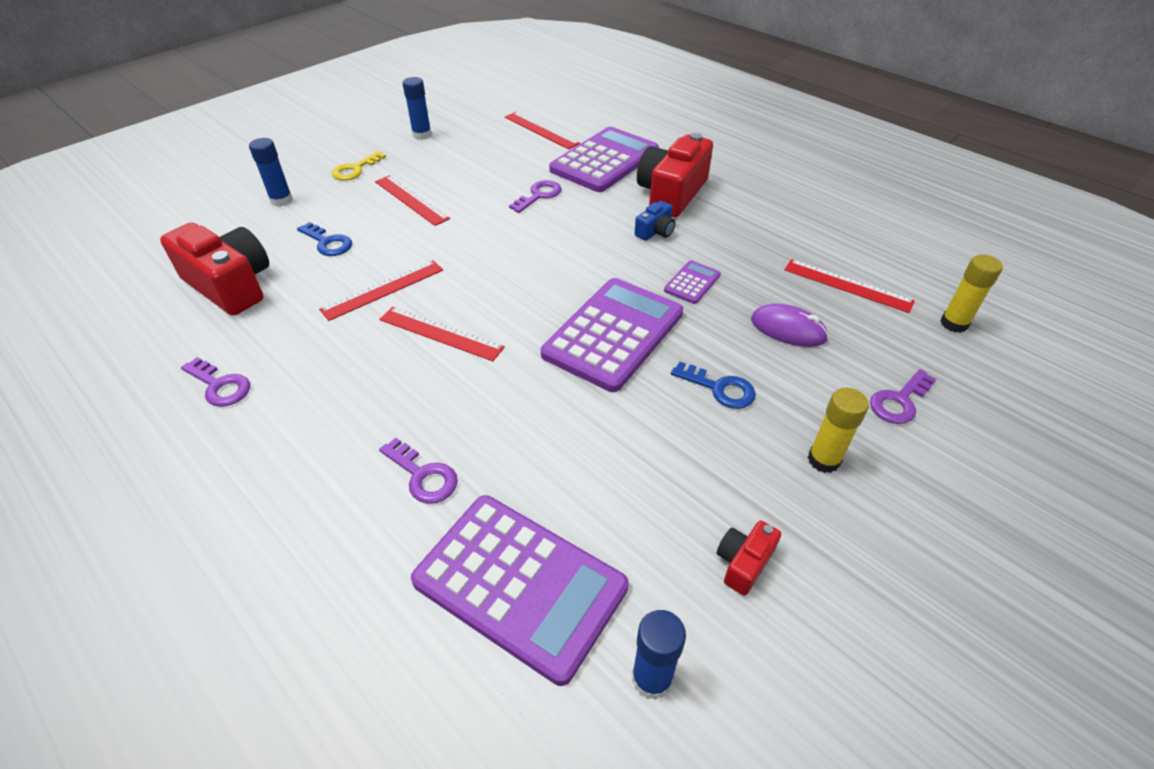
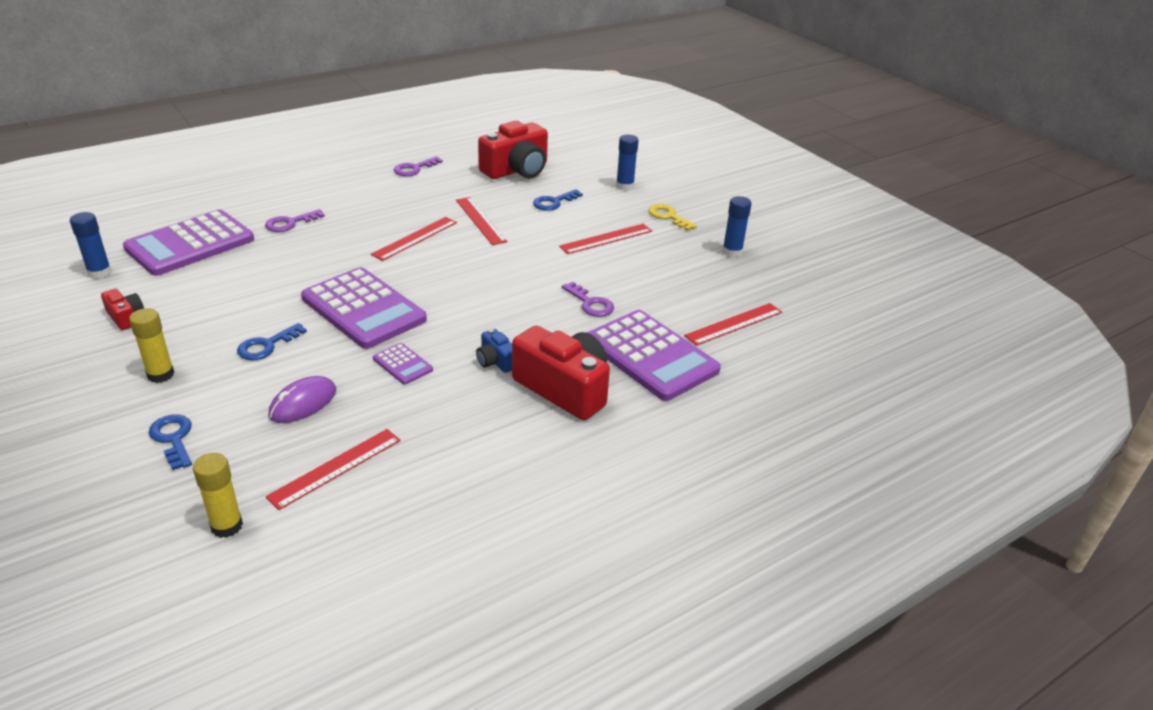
camera: 100 degrees right, 10 degrees down
(899, 401) = (173, 438): purple key -> blue key

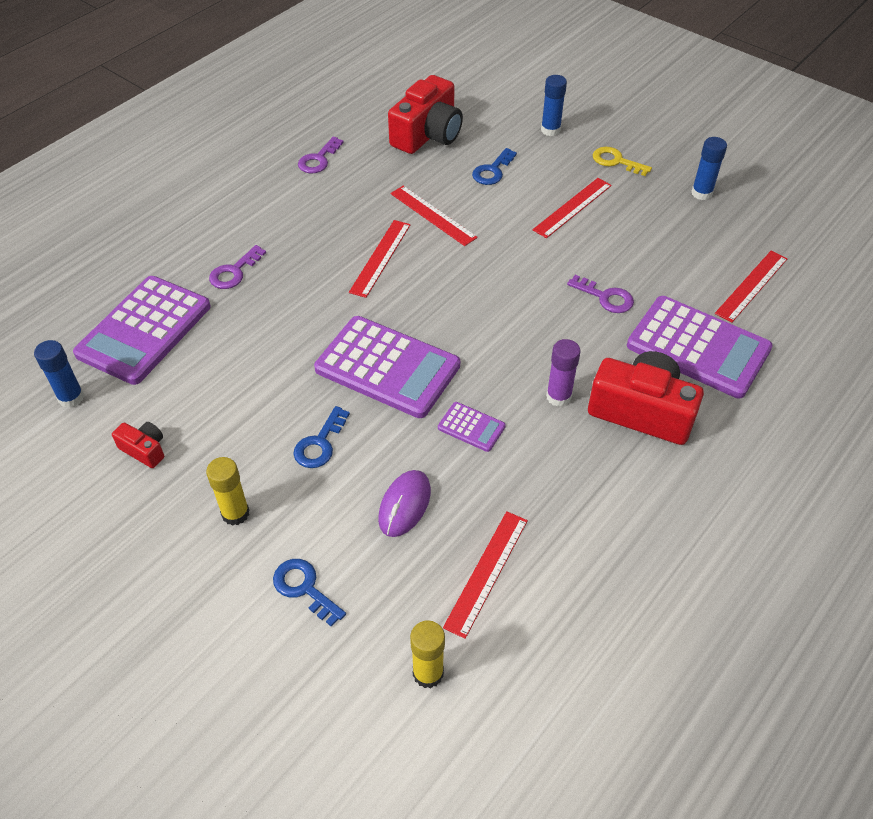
camera: 15 degrees left, 15 degrees up
(496, 361) = (558, 396): blue camera -> purple glue stick

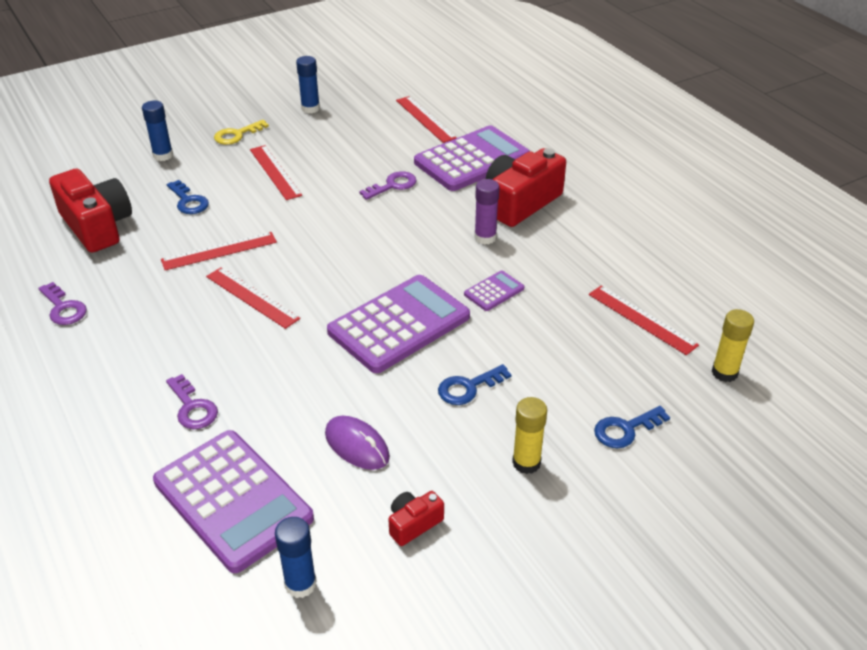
camera: 70 degrees left, 10 degrees down
(320, 443) = (468, 388): blue key -> blue key turned 105 degrees clockwise
(405, 505) = (560, 349): purple mouse -> purple mouse (357, 445)

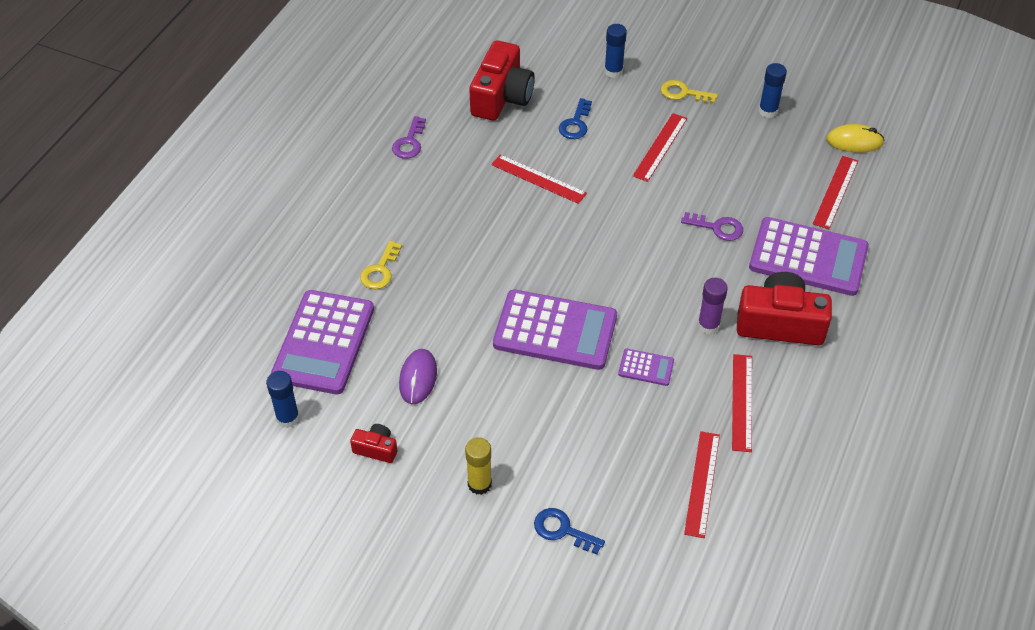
camera: 55 degrees right, 10 degrees up
(192, 407) = (380, 270): purple key -> yellow key
(252, 297) = (508, 230): red ruler -> red ruler (742, 402)
(389, 89) = (854, 141): none -> yellow mouse
(468, 388) = (525, 410): blue key -> none
(724, 373) = (685, 570): yellow glue stick -> none

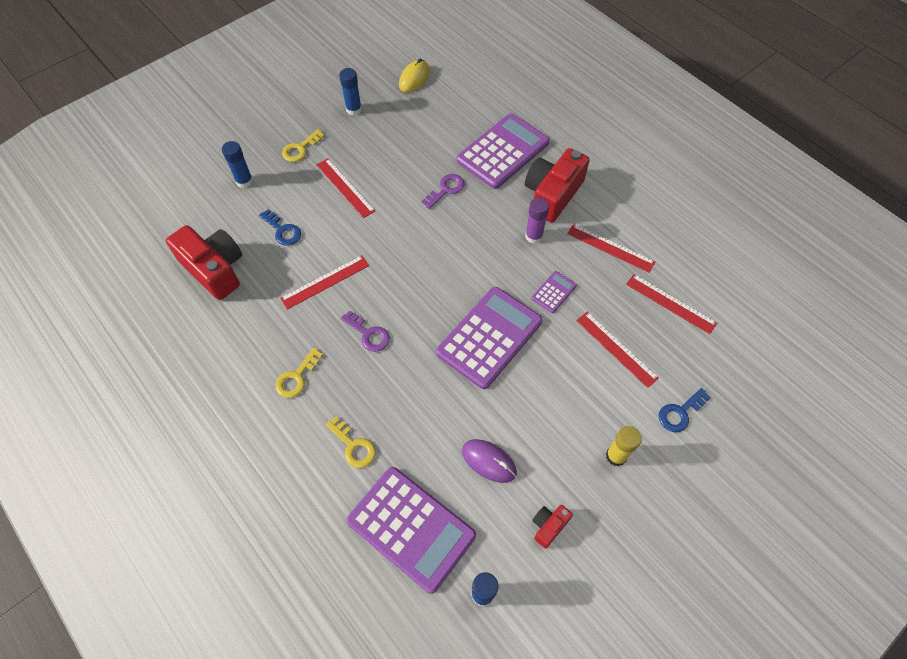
camera: 65 degrees left, 10 degrees up
(409, 142) = (217, 362): purple key -> purple key (369, 334)
(425, 202) = (297, 377): none -> yellow key
(835, 192) = (453, 109): red ruler -> red ruler (616, 348)

